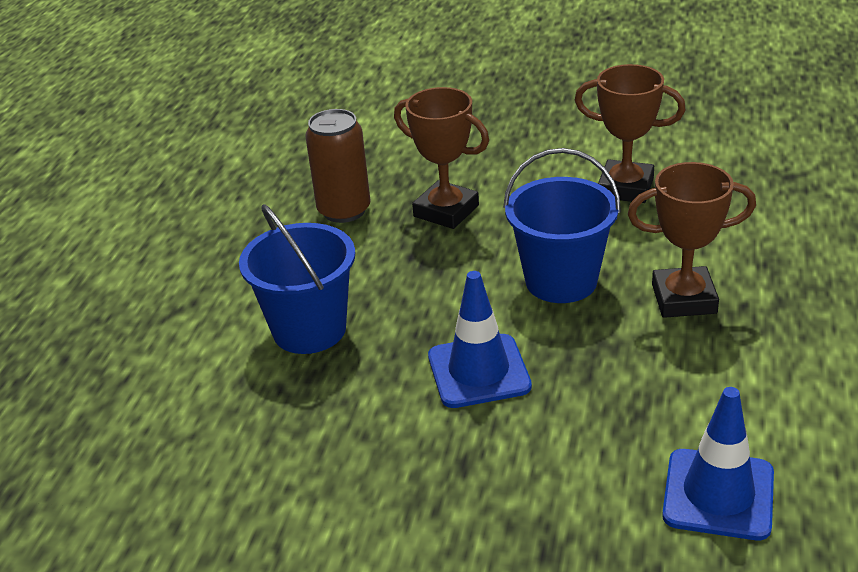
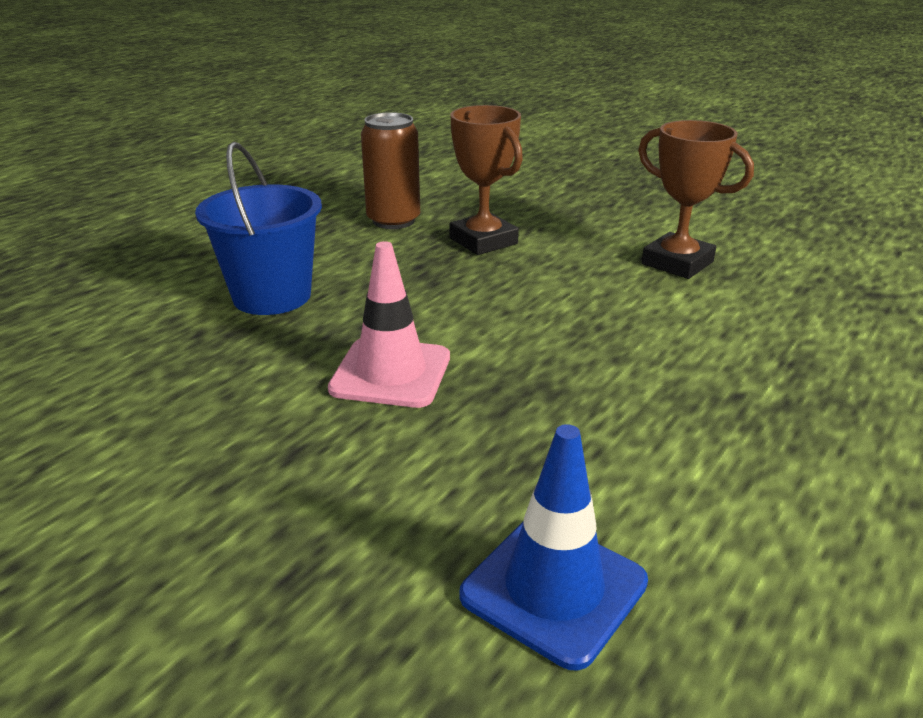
camera: 20 degrees right, 5 degrees down
(479, 371) = (391, 373): blue traffic cone -> pink traffic cone
(561, 281) = (545, 320): blue bucket -> none
(684, 299) = (668, 370): brown trophy -> none

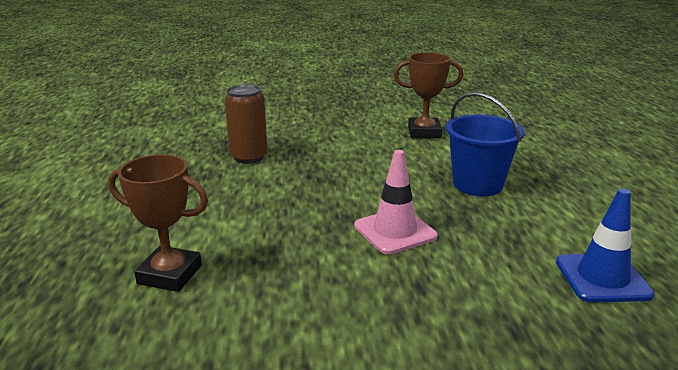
camera: 40 degrees left, 5 degrees down
(272, 296) = (258, 222): blue bucket -> blue bucket (477, 184)
(483, 241) = (319, 152): brown trophy -> brown trophy (170, 274)

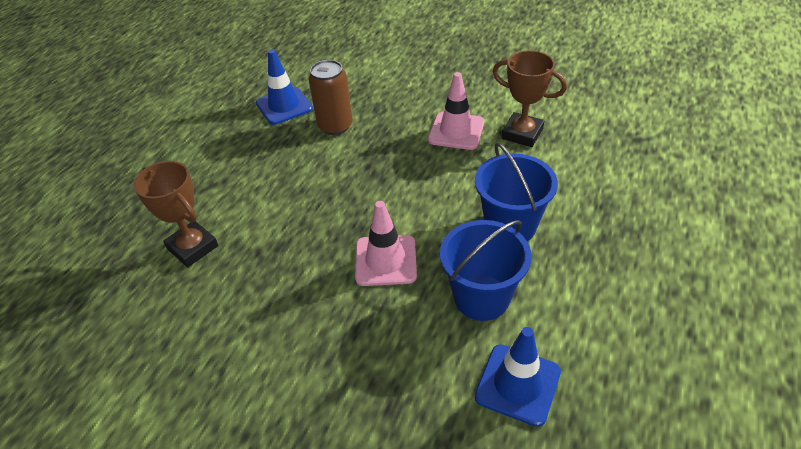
camera: 30 degrees right, 20 degrees up
(180, 154) = (284, 106): none -> blue traffic cone
(367, 140) = (456, 131): none -> pink traffic cone
(507, 232) = (481, 297): none -> blue bucket

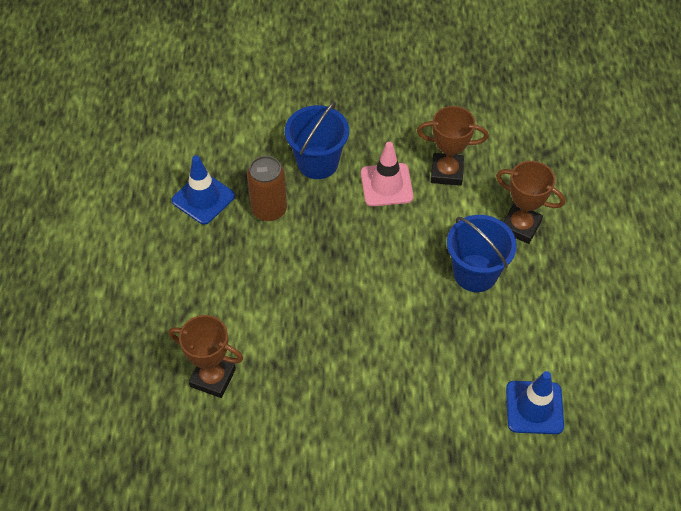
camera: 25 degrees left, 10 degrees up
(385, 260) = (389, 337): pink traffic cone -> none
(481, 297) = (480, 346): blue bucket -> blue bucket (317, 162)
(581, 196) = (520, 226): none -> brown trophy

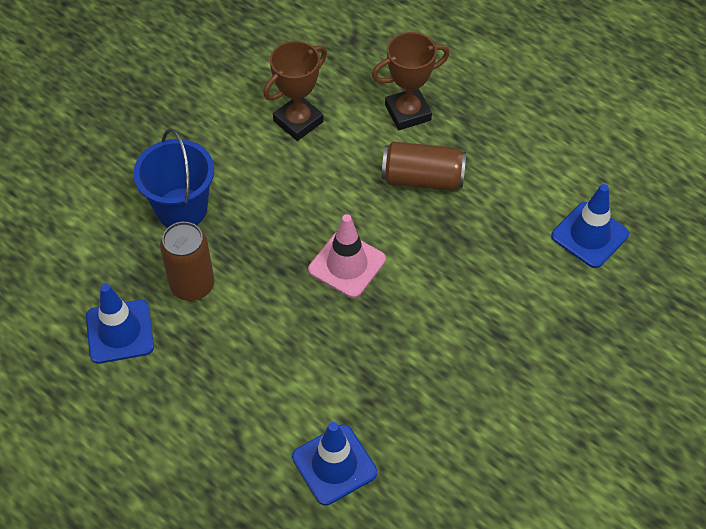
camera: 50 degrees left, 0 degrees up
(213, 378) = (334, 465): brown trophy -> blue traffic cone
(386, 185) = (264, 174): pink traffic cone -> pink traffic cone (347, 264)
(475, 273) = (422, 179): blue bucket -> brown can

